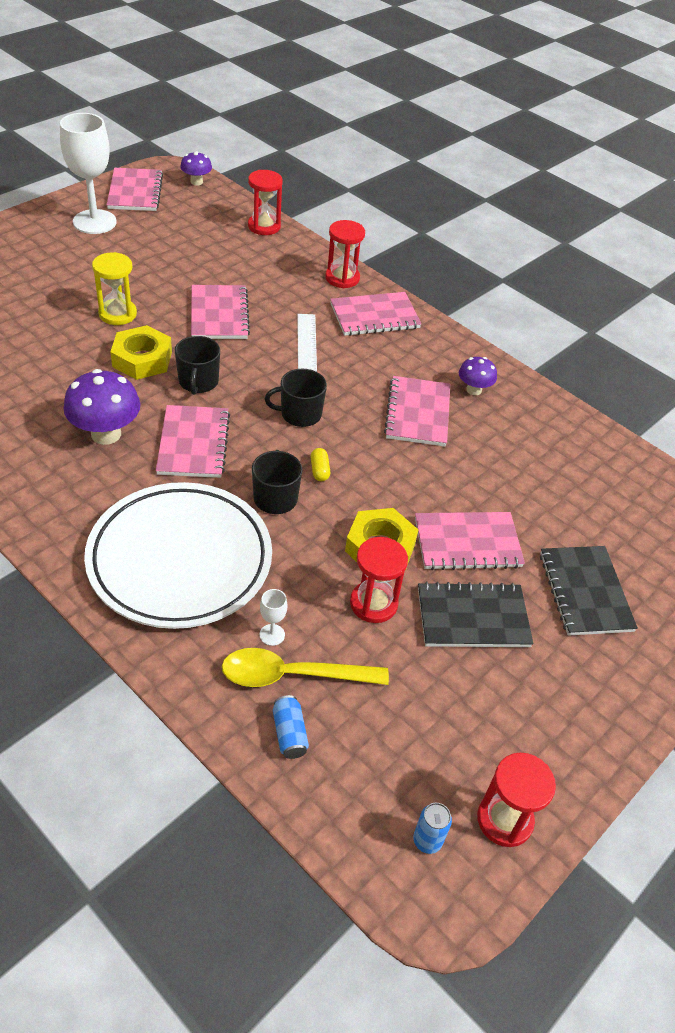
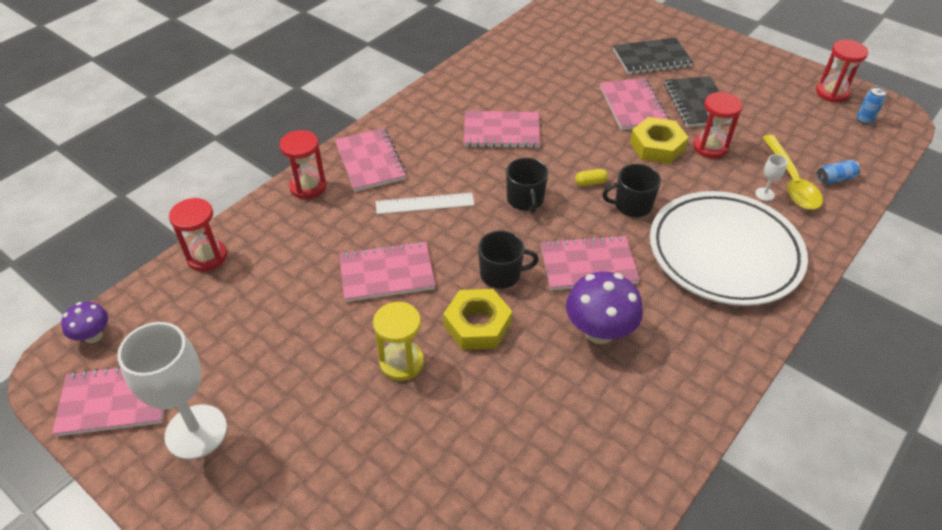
camera: 90 degrees left, 0 degrees up
(473, 390) = (462, 102): purple mushroom -> none

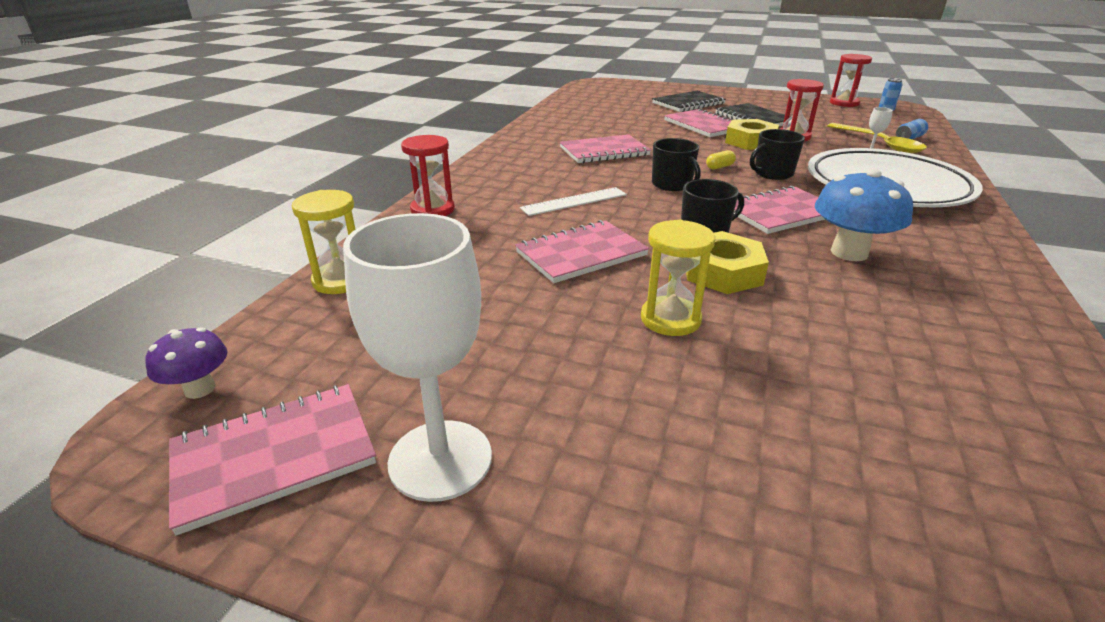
camera: 20 degrees left, 15 degrees down
(207, 257) = (340, 280): red hourglass -> yellow hourglass
(370, 161) = (489, 185): pink notebook -> none
(599, 331) = (849, 252): purple mushroom -> blue mushroom

